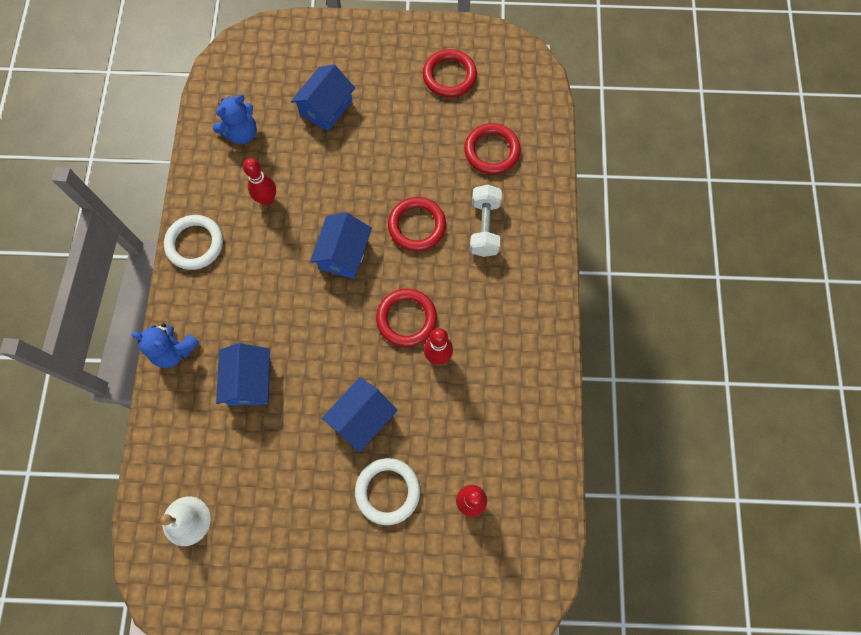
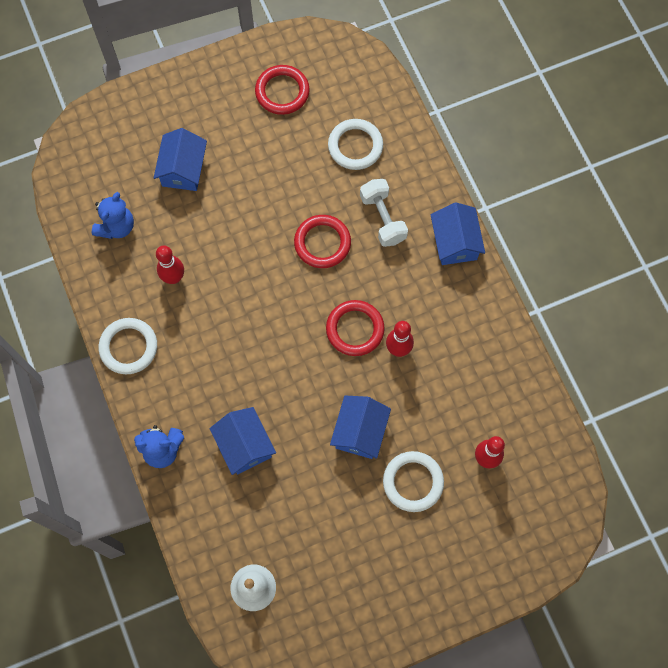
camera: 25 degrees left, 0 degrees up
(344, 254) = (270, 296): blue house -> blue house (455, 242)
(492, 151) = (355, 146): red ring -> white ring

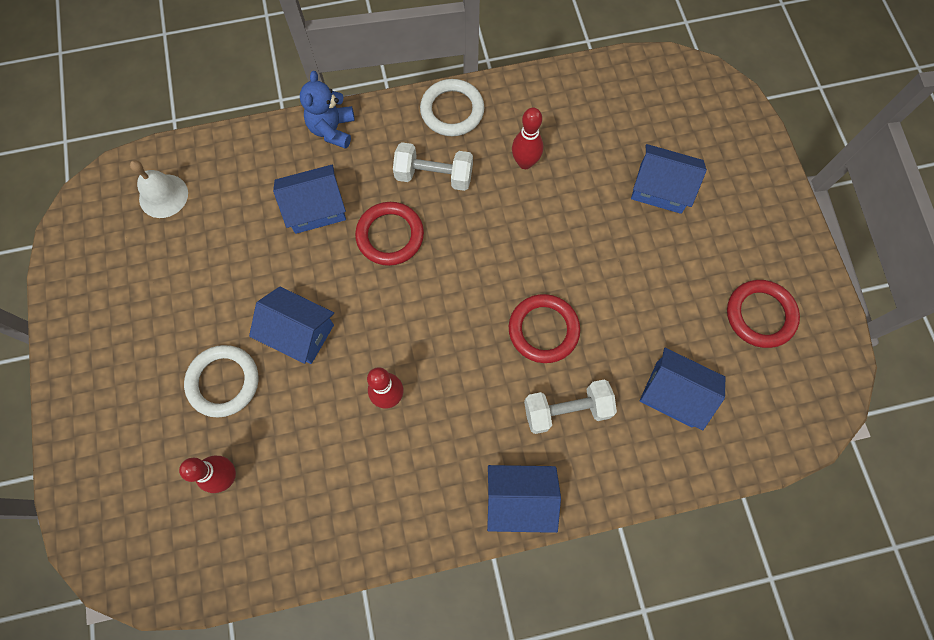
camera: 100 degrees right, 0 degrees up
(116, 227) = (595, 113): blue teddy bear -> none
(197, 351) = (434, 176): none -> white dumbbell
(355, 146) = (674, 393): white ring -> blue house
(355, 329) = (425, 349): red ring -> red ring (390, 235)

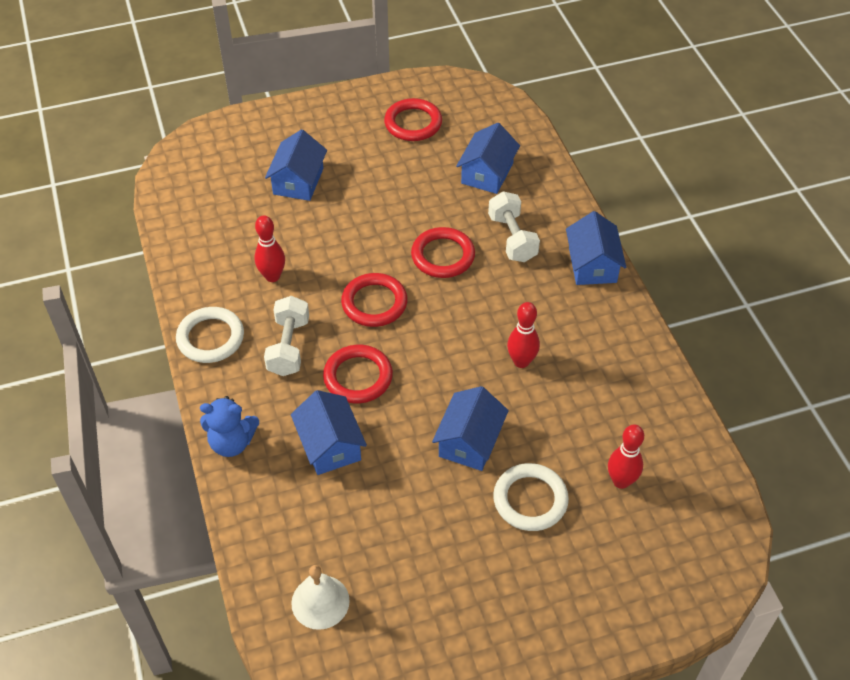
camera: 95 degrees left, 20 degrees down
(482, 256) = (374, 303): none -> red ring

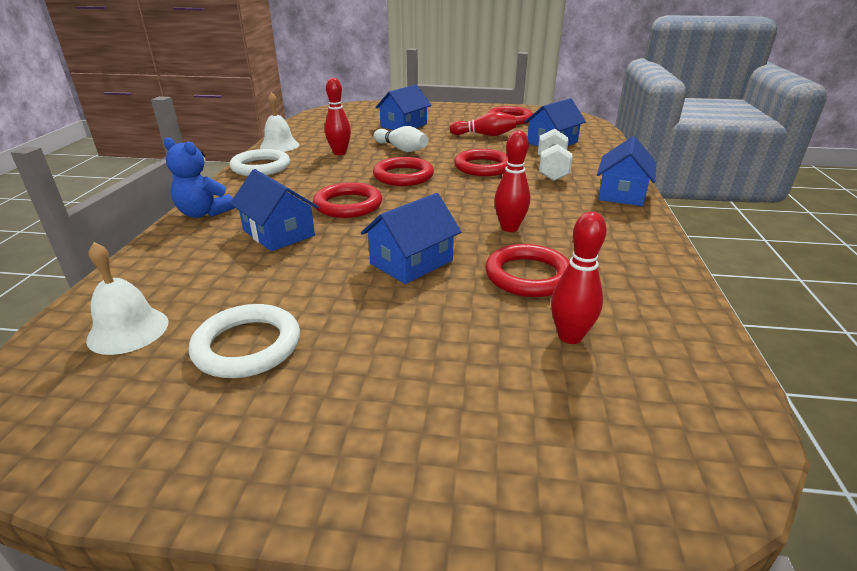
camera: 25 degrees right, 20 degrees down
(189, 283) = (279, 146): none -> white bell
(288, 347) = (311, 181): white dumbbell -> none
(330, 445) = (278, 233): blue house -> blue house turned 45 degrees counterclockwise
(334, 244) = (401, 149): none -> white bowling pin
(406, 177) = (485, 135): none -> red bowling pin
(530, 500) = (441, 320): white ring -> white ring (247, 346)
(565, 424) = (528, 276): none -> red ring

